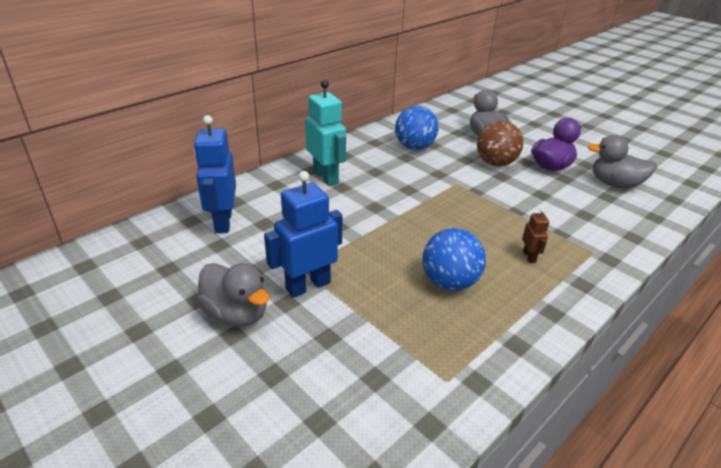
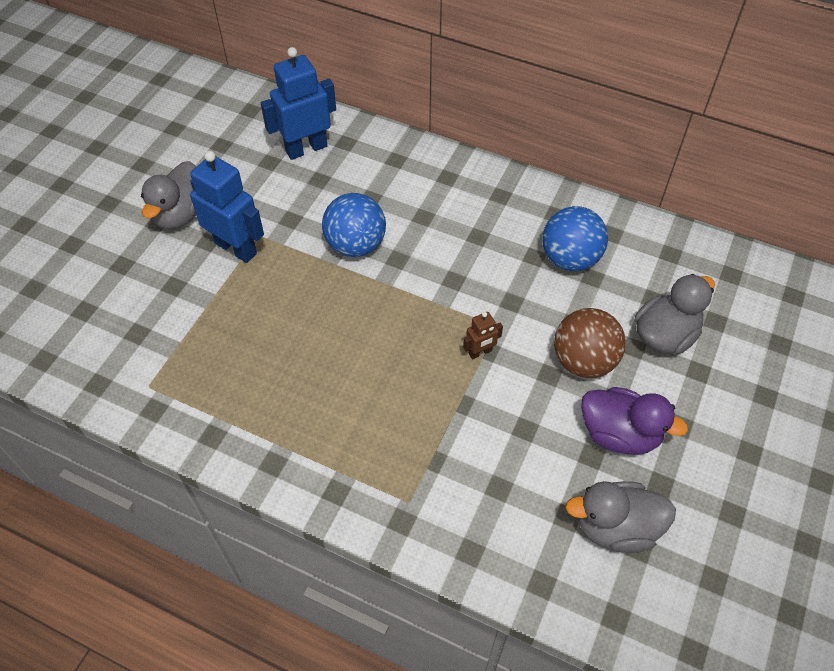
camera: 70 degrees right, 20 degrees up
(326, 177) = (437, 195): turquoise robot -> none
(449, 282) = (286, 360): blue ball -> blue ball (355, 245)
(529, 256) = (367, 430): brown robot -> brown robot (480, 352)
(615, 184) = (615, 527): grey duck -> grey duck turned 90 degrees counterclockwise

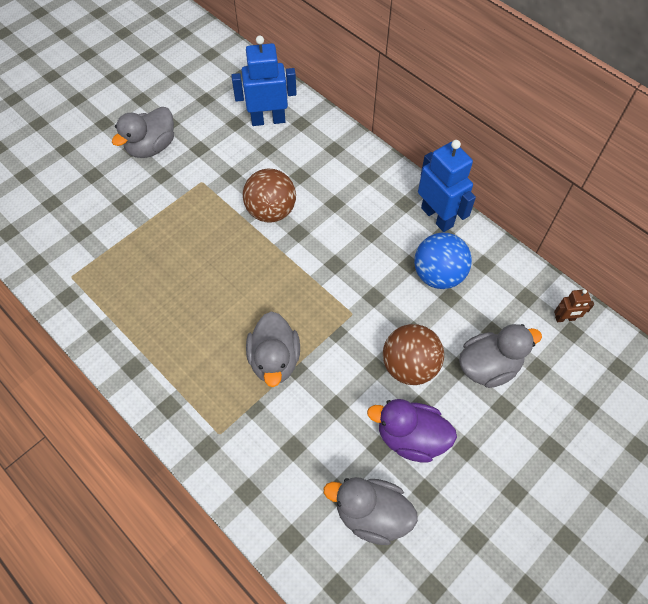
camera: 20 degrees right, 5 degrees up
(236, 248) = (180, 186): blue robot -> blue robot (437, 217)
(355, 245) = (271, 211): blue ball -> brown ball
(434, 402) = (274, 360): none -> grey duck
(480, 352) = (329, 331): brown robot -> brown robot (565, 318)
(619, 434) = (410, 437): purple duck -> purple duck turned 150 degrees clockwise

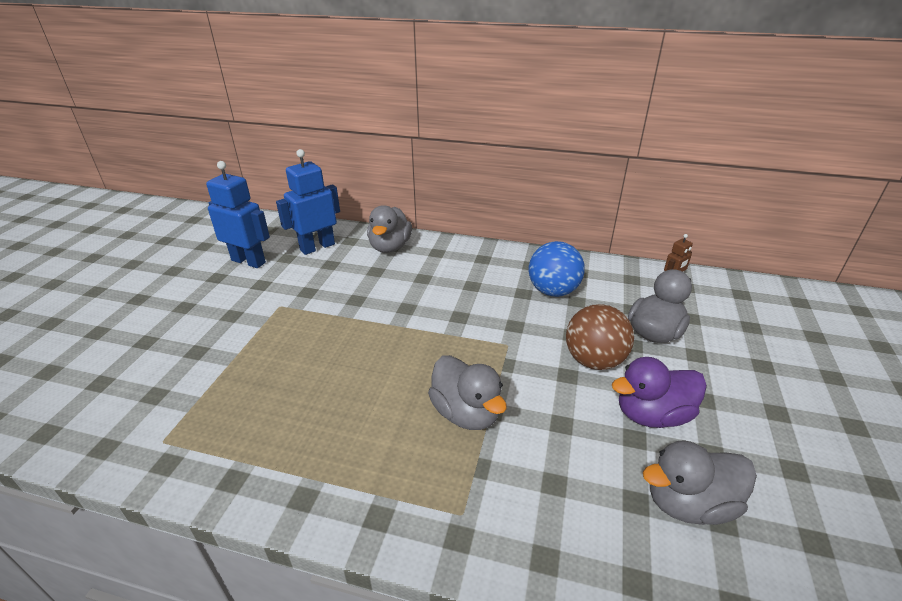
camera: 30 degrees left, 25 degrees down
(151, 147) = (206, 299): grey duck -> grey duck (390, 247)
(271, 211) = (368, 302): brown ball -> none
(437, 217) = (516, 258): blue robot -> blue robot (249, 261)

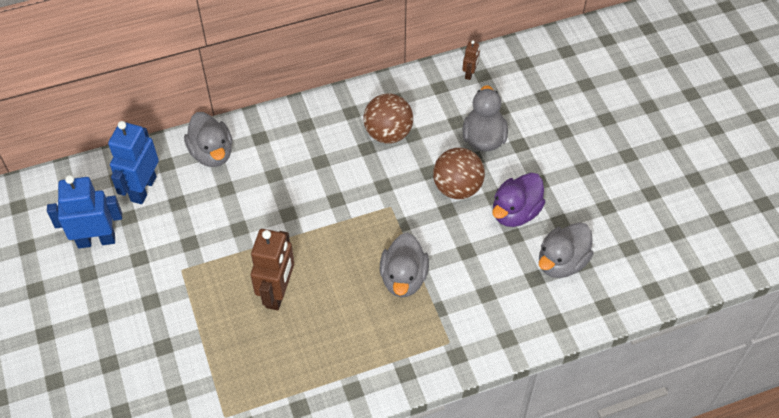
camera: 35 degrees left, 20 degrees up
(332, 361) = (277, 293): none -> brown robot
(466, 413) = (403, 278): grey duck -> grey duck turned 75 degrees clockwise
(553, 291) = (388, 133): blue ball -> brown ball

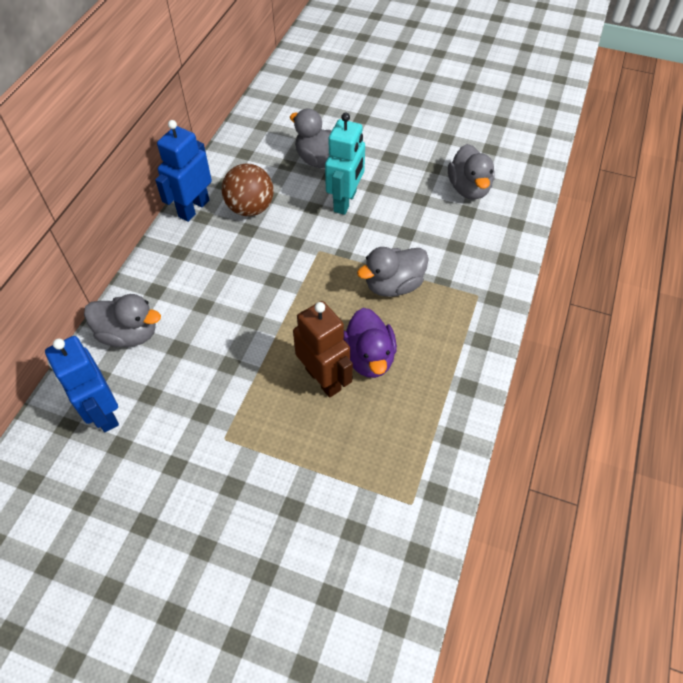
camera: 50 degrees left, 0 degrees up
(96, 240) = (114, 491): blue robot -> blue robot (193, 208)
(403, 278) = (393, 285): grey duck -> grey duck turned 105 degrees clockwise
(457, 188) = (345, 202): brown ball -> turquoise robot
(470, 73) = (253, 130): brown robot -> none
(515, 212) = (401, 185): purple duck -> purple duck (369, 358)

